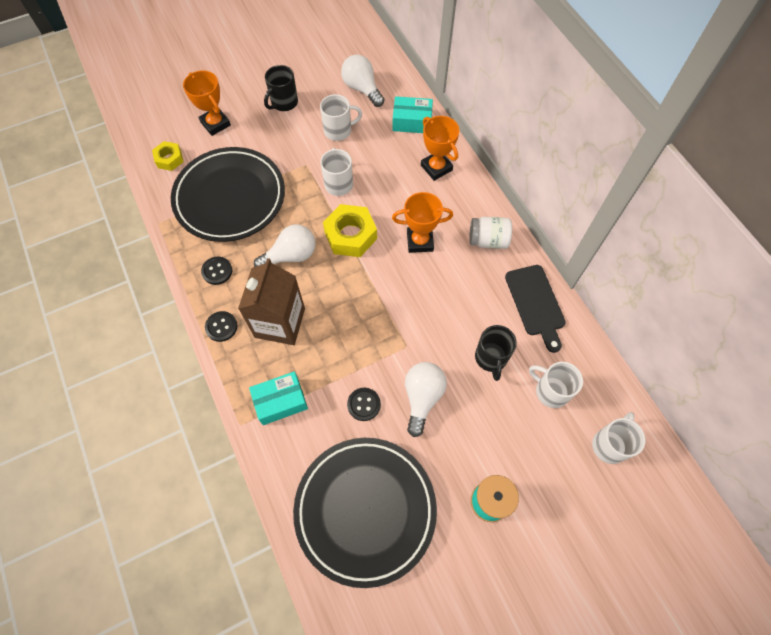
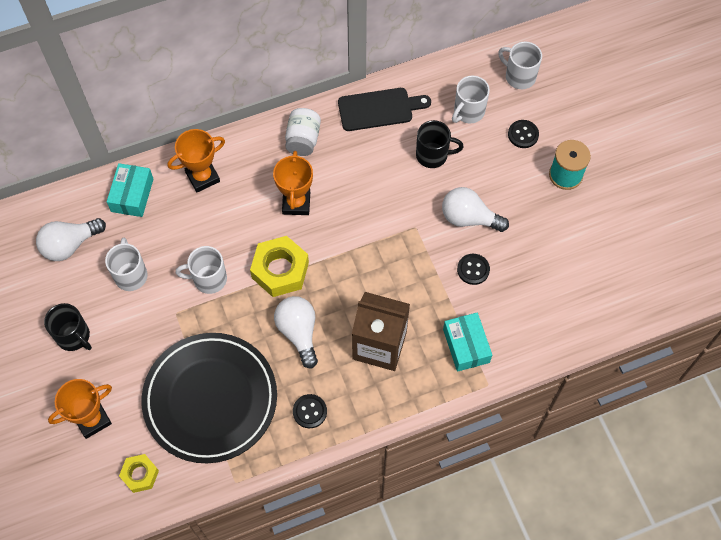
camera: 85 degrees left, 0 degrees up
(221, 327) = (379, 405): black button -> black button (523, 134)
(365, 510) = (571, 275): black plate -> none

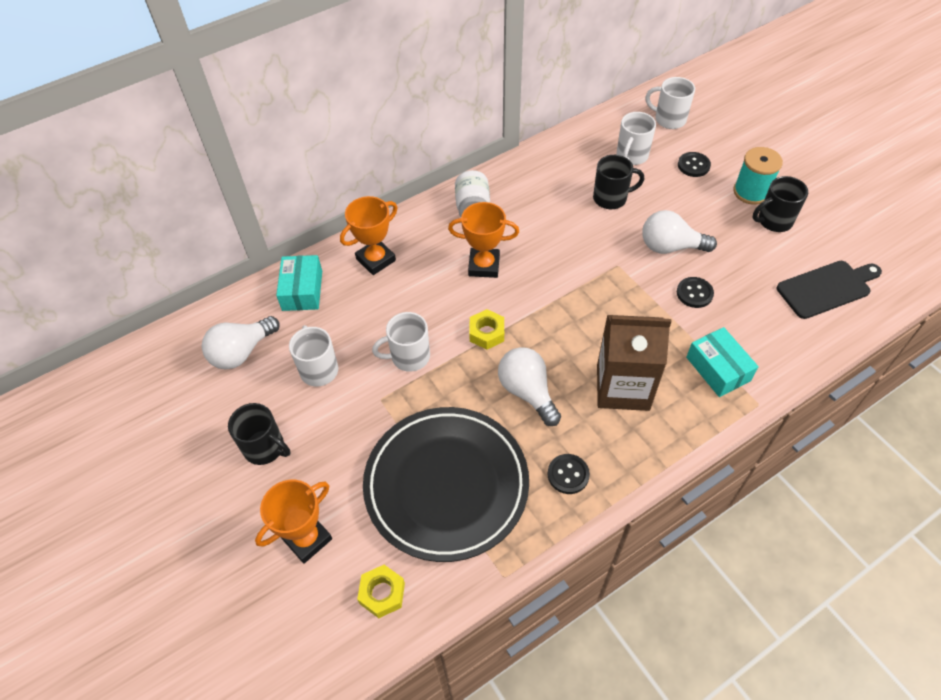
camera: 10 degrees left, 10 degrees down
(280, 270) = (487, 333): yellow nut -> yellow nut, size x0.59
(296, 203) = (484, 266): orange trophy -> orange trophy turned 75 degrees counterclockwise
(379, 109) = (541, 169): black cutting board -> black cutting board (827, 288)
(574, 210) = (773, 221): none -> black mug

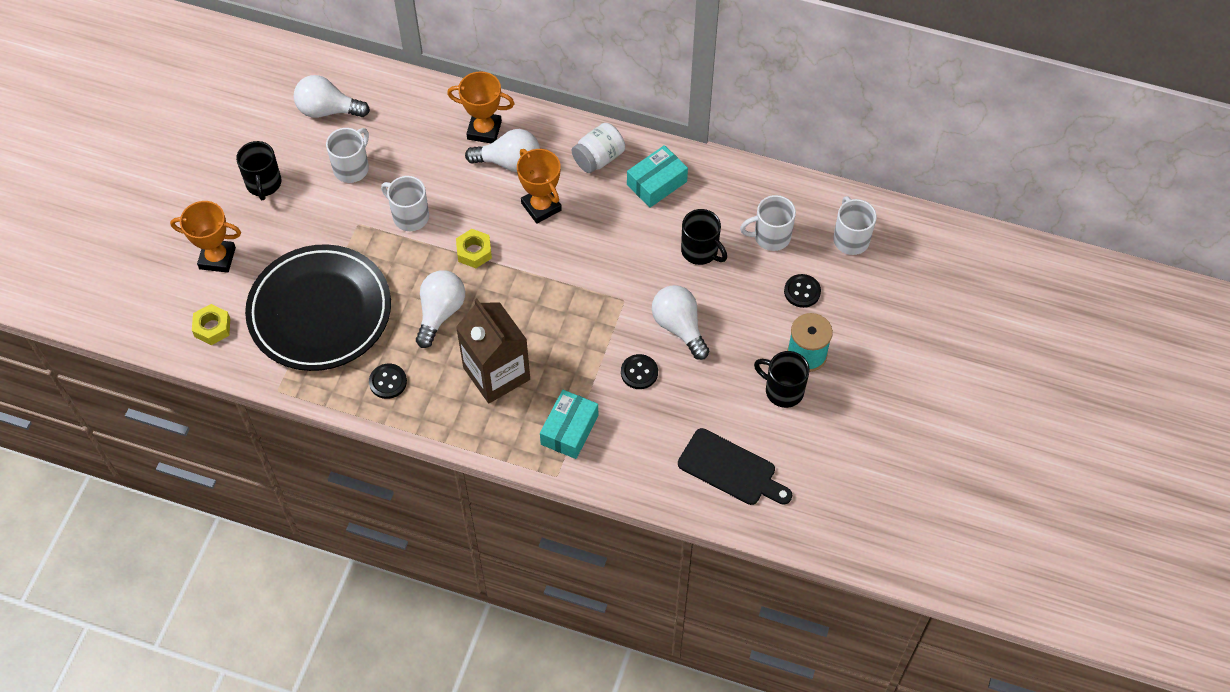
camera: 50 degrees right, 5 degrees up
(302, 290) = (413, 105): turquoise box -> turquoise box (657, 183)
(422, 261) = (509, 162): none -> white light bulb

